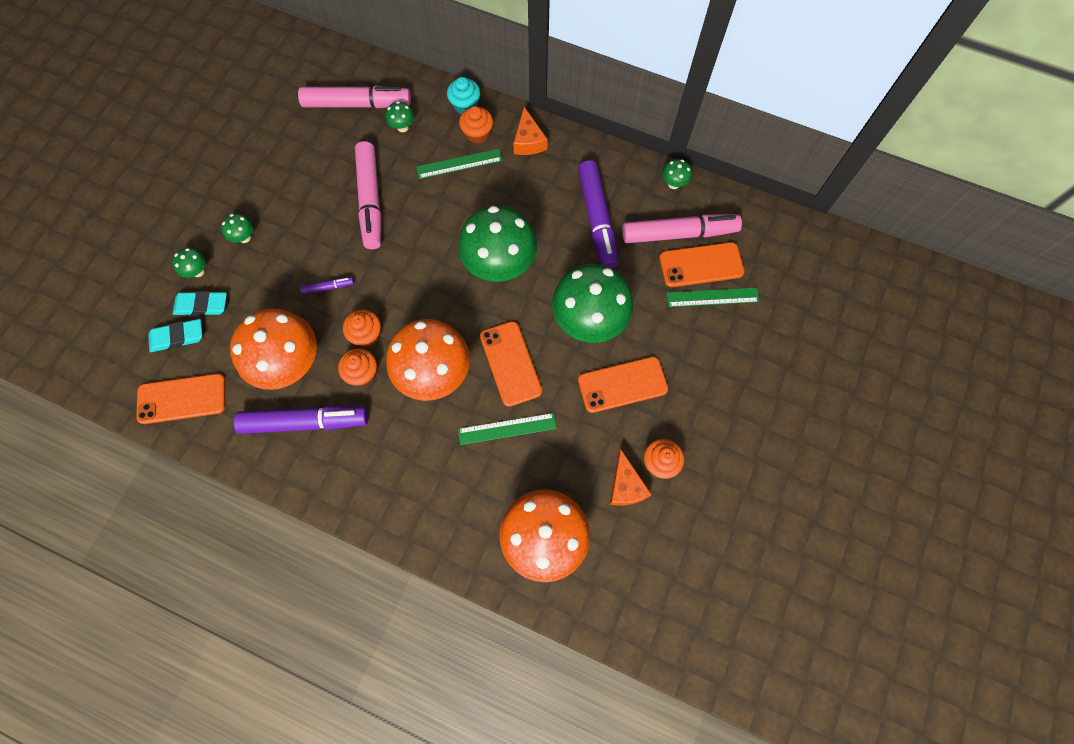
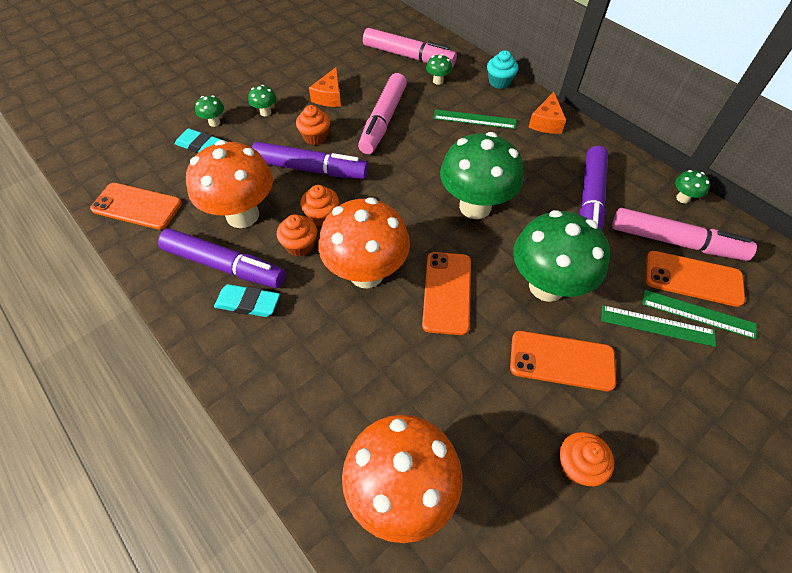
camera: 25 degrees right, 15 degrees down
(177, 337) = (166, 161): turquoise eraser -> turquoise eraser (248, 303)
(328, 287) = (310, 169): purple marker -> purple marker, size x2.29
(477, 133) = (501, 104): orange cupcake -> orange cupcake (315, 137)
(507, 429) = (414, 353): green ruler -> green ruler (657, 326)
(625, 486) = (525, 474): orange cheese -> orange cheese (329, 96)

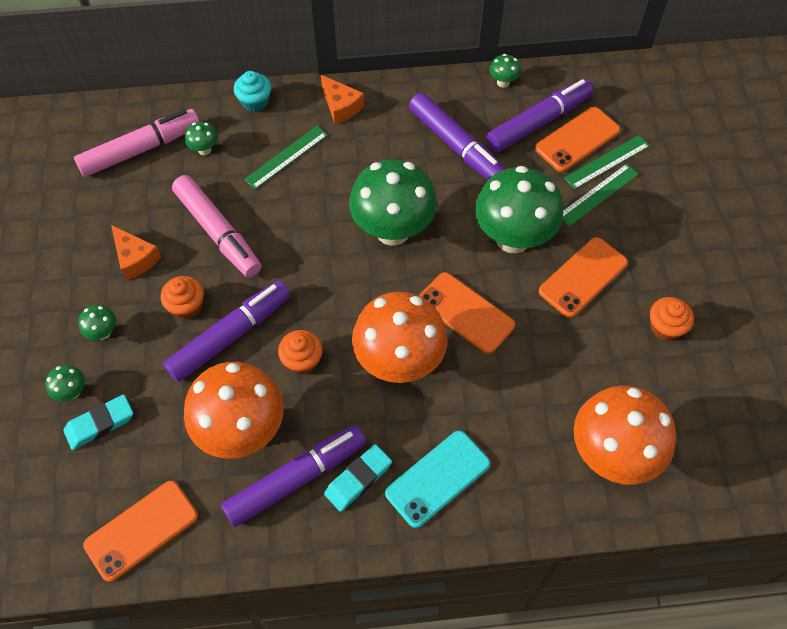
camera: 55 degrees left, 5 degrees up
(283, 357) = (437, 478): none -> turquoise phone
(300, 245) = (324, 399): orange cupcake -> none
(675, 242) = (538, 122): pink marker -> purple marker

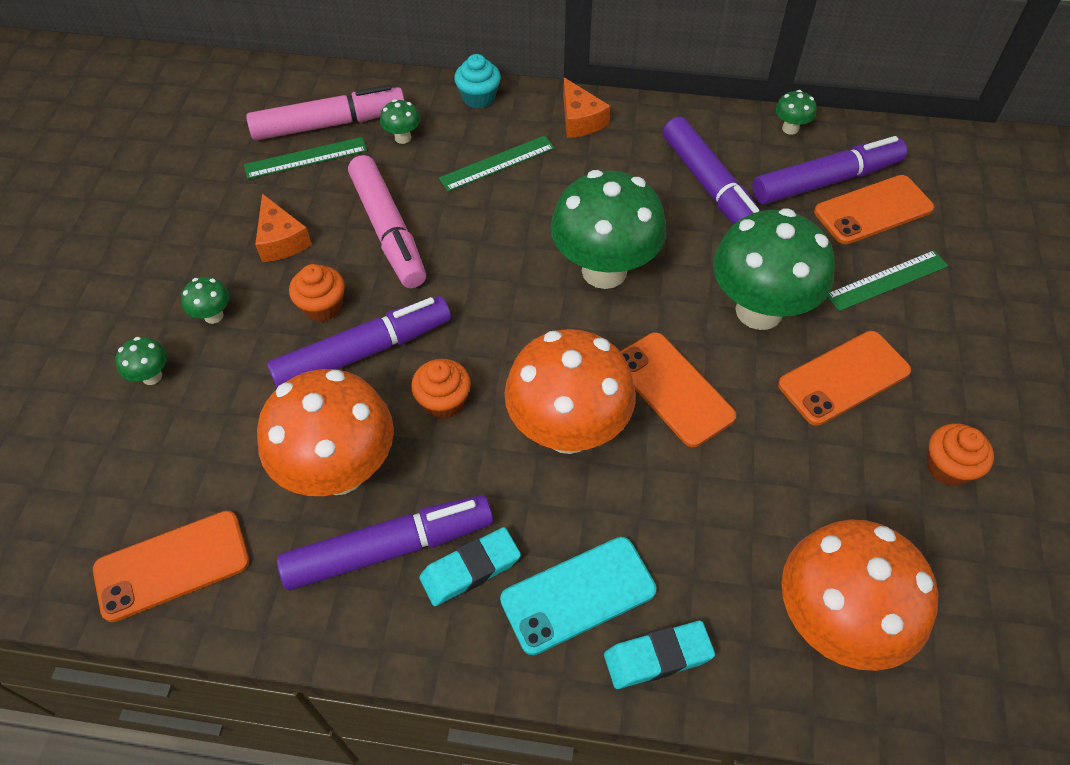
camera: 15 degrees right, 5 degrees down
(100, 424) = (170, 421): turquoise eraser -> turquoise eraser (657, 657)
(607, 162) = (907, 243): green ruler -> green ruler (305, 158)

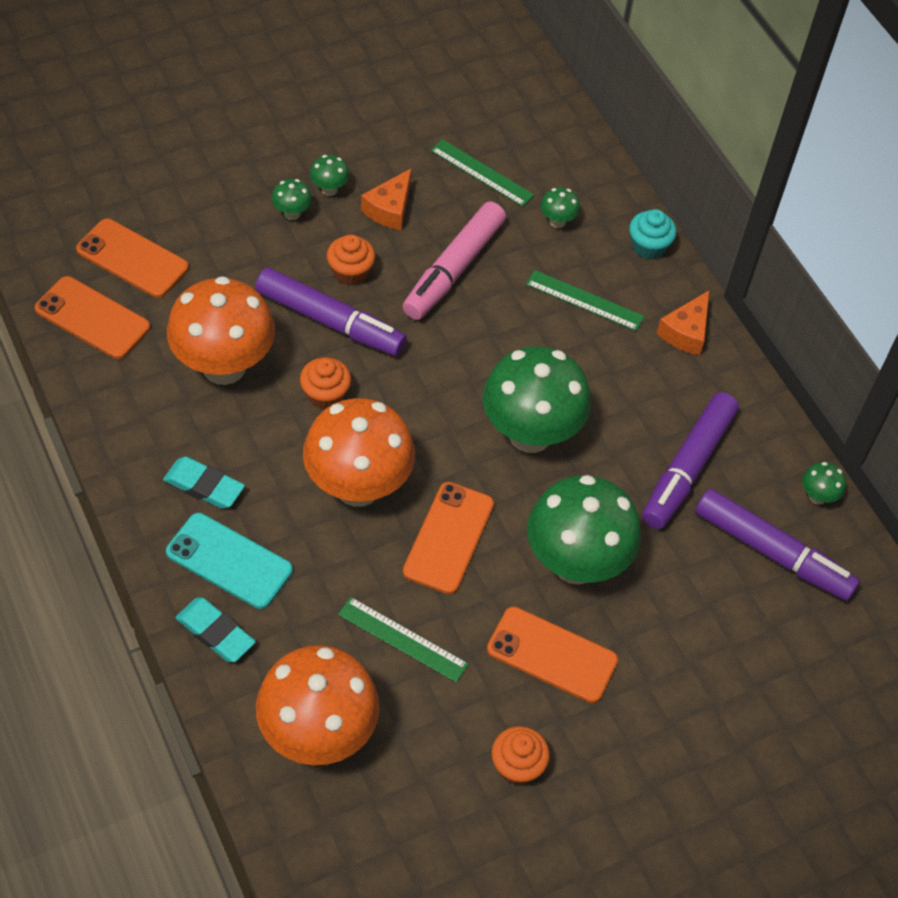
camera: 50 degrees right, 0 degrees up
(152, 376) = (217, 213): green mushroom -> green mushroom (329, 189)
(329, 124) = (529, 165): pink marker -> none
(388, 548) = (186, 430): purple marker -> none
(873, 210) = (767, 605): orange phone -> orange phone (132, 259)
(887, 280) = (688, 648): green ruler -> green ruler (402, 639)

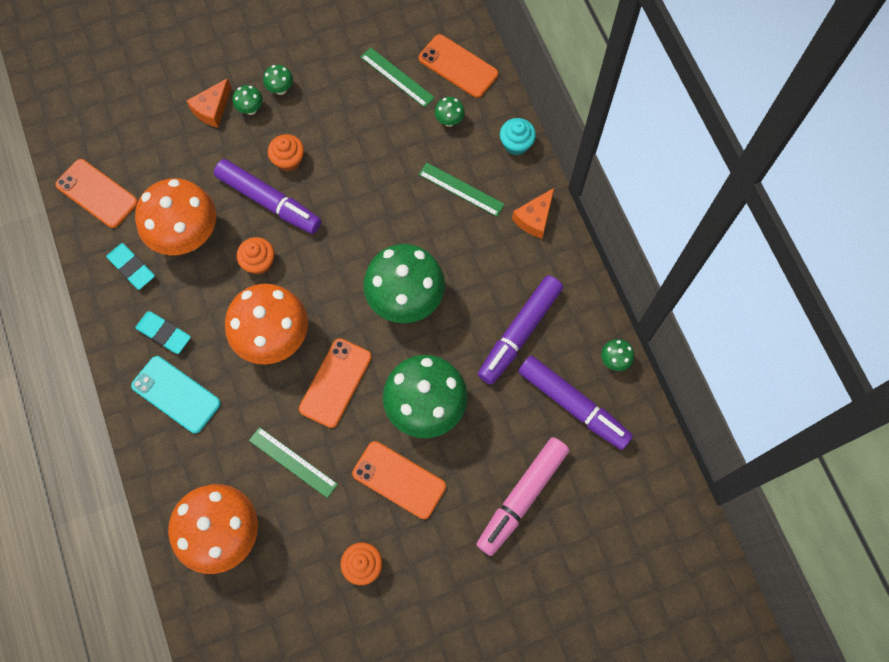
camera: 10 degrees right, 15 degrees up
(132, 259) = (130, 145): orange phone -> orange phone (458, 66)
(215, 633) = (161, 450): turquoise eraser -> turquoise eraser (132, 268)
(390, 209) = (324, 107): orange cheese -> orange cheese (212, 109)
(454, 269) = (366, 160): pink marker -> pink marker (522, 497)

